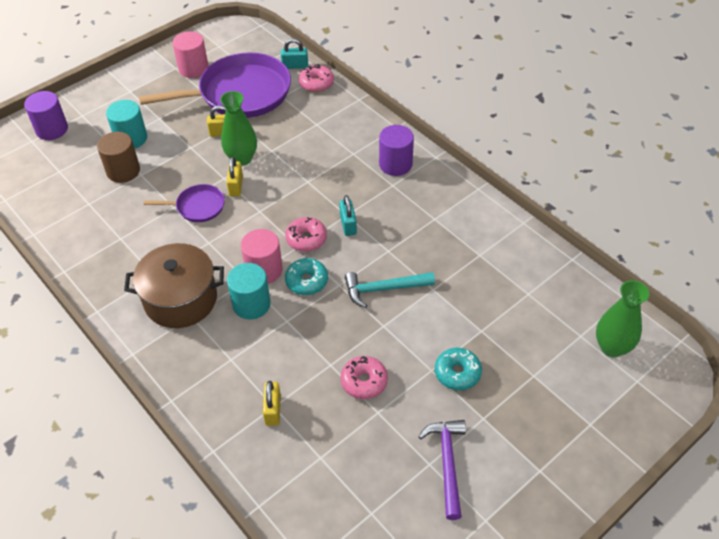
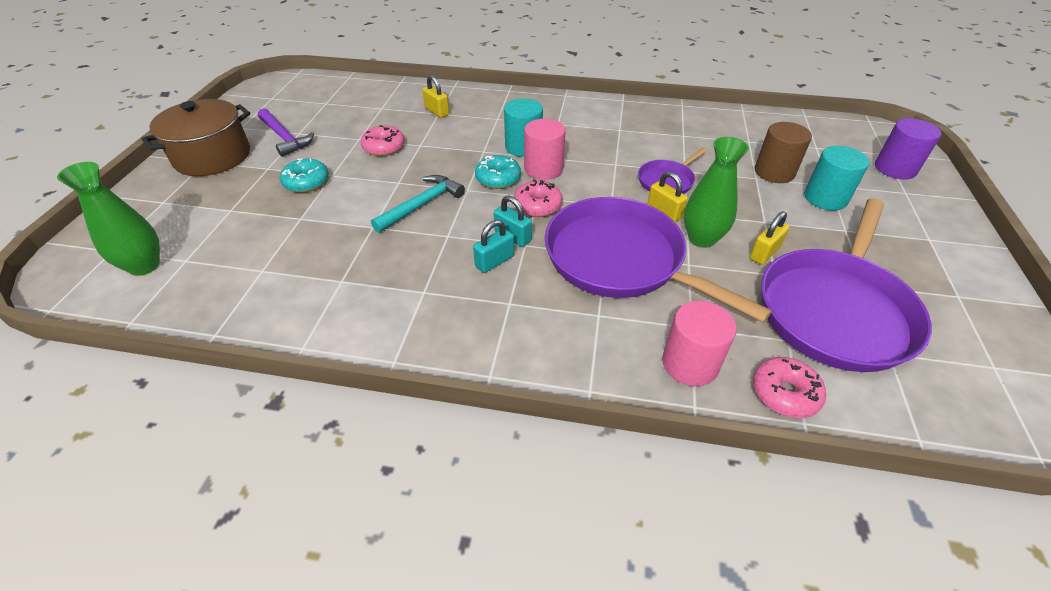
camera: 140 degrees right, 5 degrees down
(180, 299) = (579, 127): brown pot -> brown pot (212, 157)
(193, 69) = (941, 308): pink cylinder -> pink cylinder (690, 363)
(295, 66) = (858, 406): turquoise padlock -> turquoise padlock (494, 261)
(304, 174) = (620, 259): none -> purple pan
(395, 164) = (532, 331): purple cylinder -> none

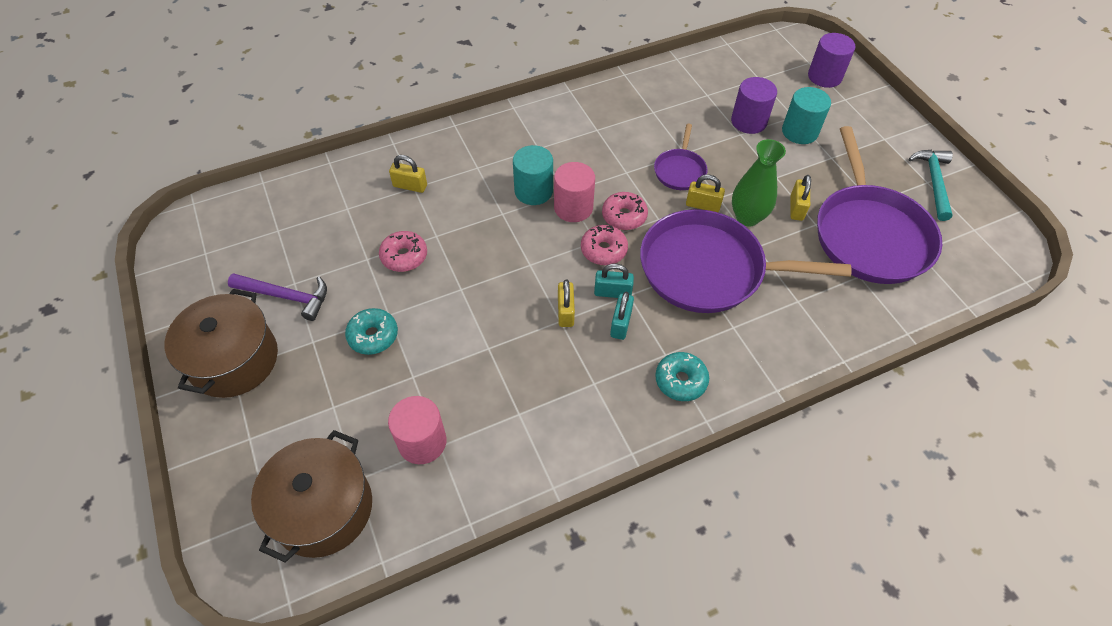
camera: 35 degrees left, 10 degrees up
(144, 266) = (323, 508): green vase -> brown pot
(422, 205) = (507, 301): turquoise hammer -> turquoise hammer (933, 182)
(458, 232) = (565, 312): none -> yellow padlock
(498, 179) = (545, 238): turquoise donut -> turquoise donut (680, 380)
(690, 363) = (818, 331): pink cylinder -> pink cylinder (422, 442)
(774, 172) = (748, 121): brown cylinder -> purple cylinder
(784, 393) = (884, 319): pink donut -> pink donut (624, 216)

